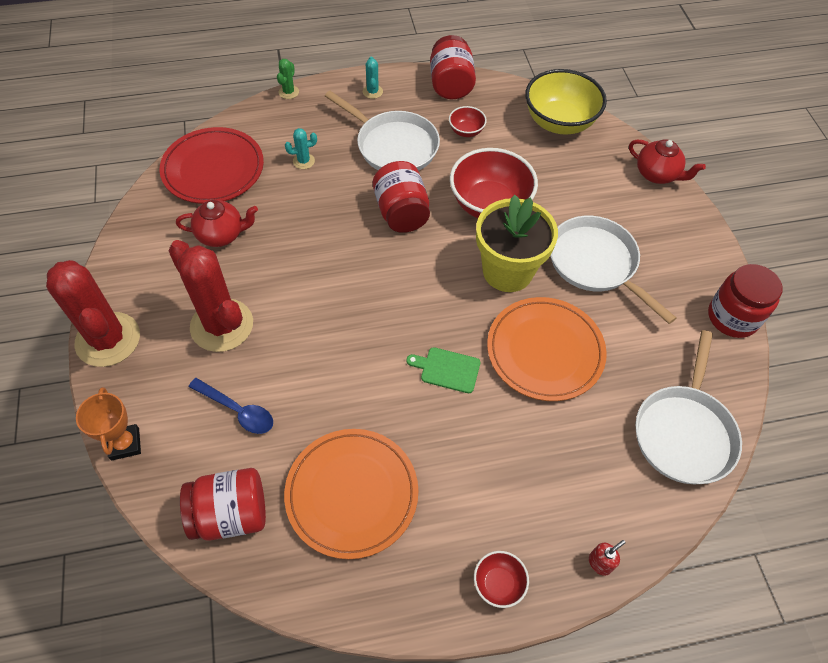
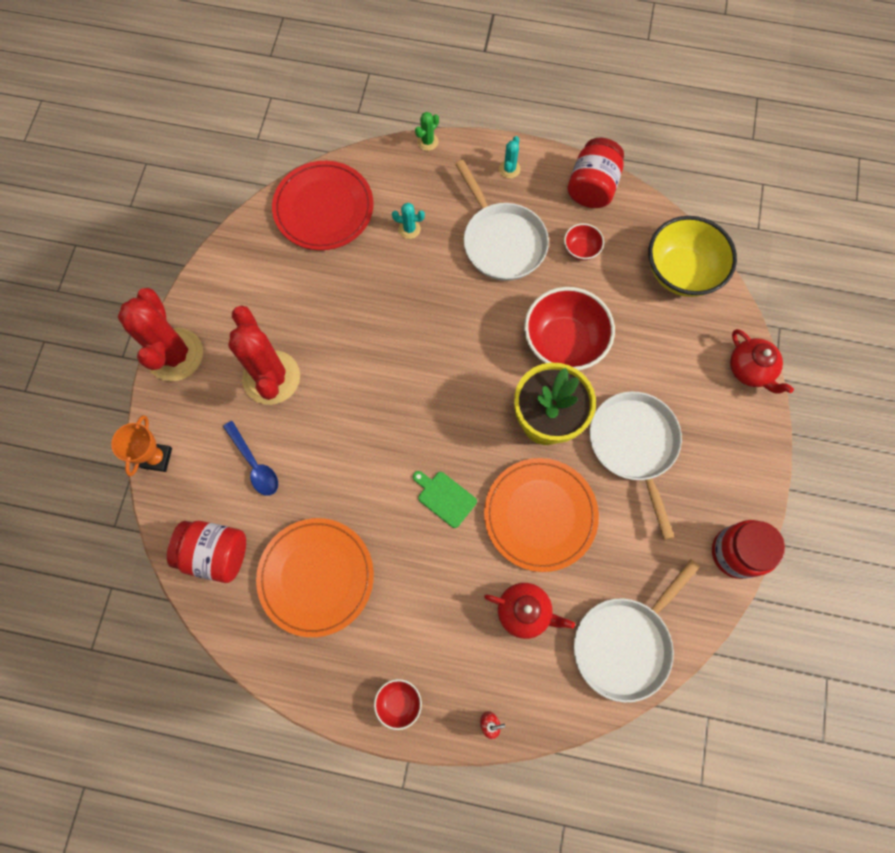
camera: 25 degrees right, 15 degrees up
(221, 235) = (305, 284): red teapot -> red teapot (524, 611)
(401, 213) = (476, 320): red jar -> none

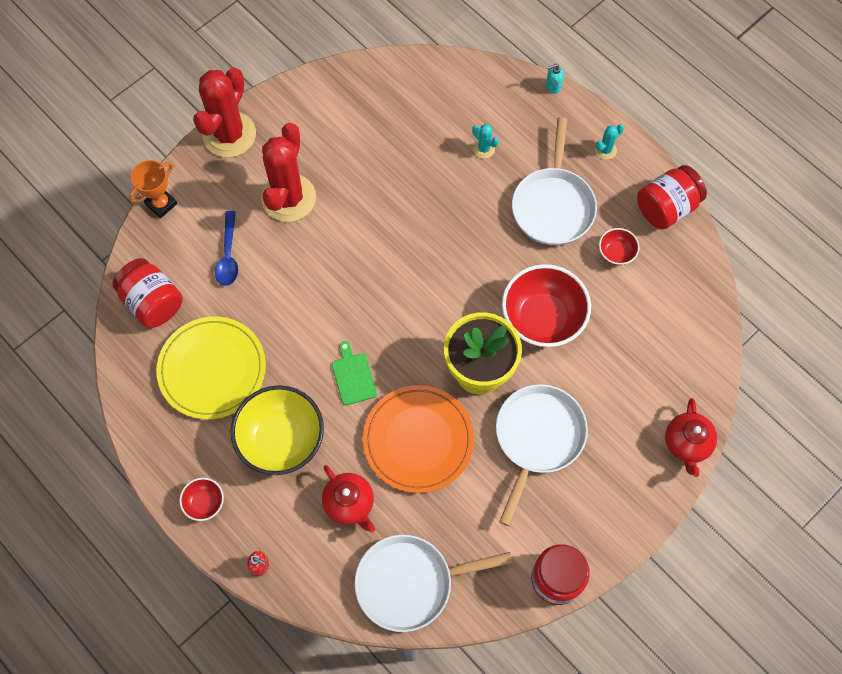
camera: 35 degrees right, 5 degrees down
(316, 577) = (212, 369): orange plate -> yellow plate
(323, 208) = (427, 90): red plate -> none
(427, 142) = (553, 86): green cactus -> turquoise soap dispenser
(681, 272) = (690, 326): yellow bowl -> yellow bowl (281, 440)

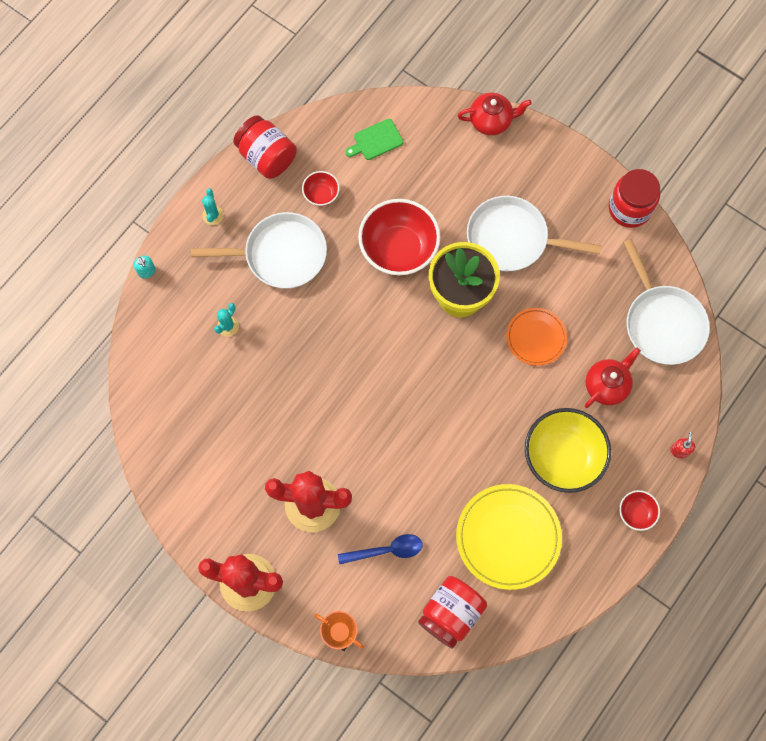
camera: 100 degrees left, 5 degrees up
(353, 376) = (488, 405): green cutting board -> green cutting board (376, 140)
(418, 440) = (536, 337): orange plate -> orange plate, size x0.60
(605, 150) = (213, 215): turquoise cactus -> turquoise cactus turned 45 degrees clockwise

